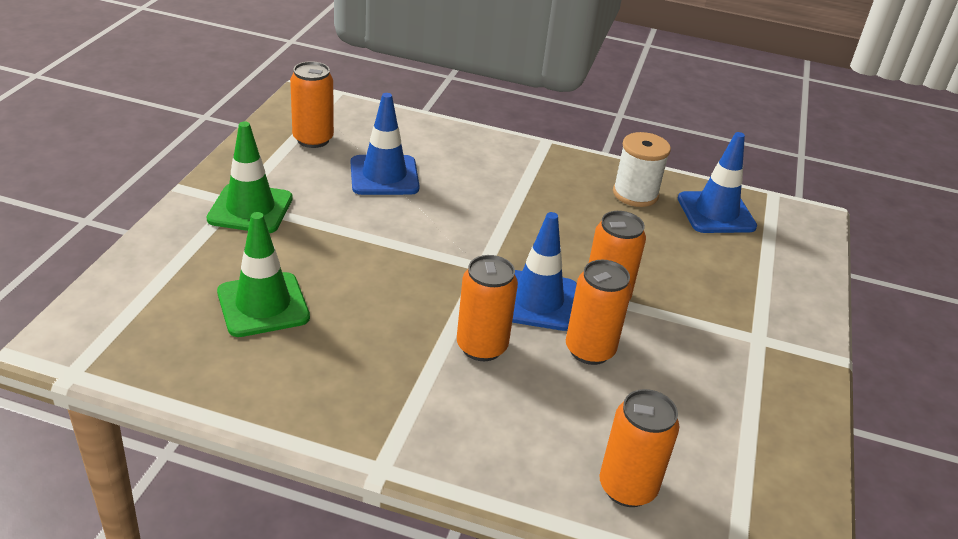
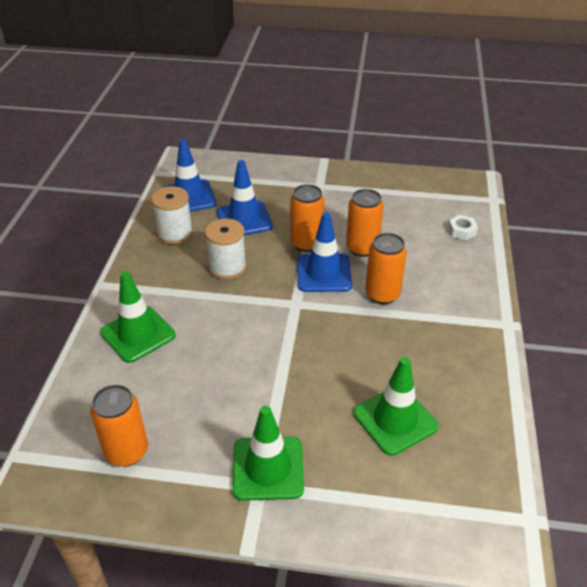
camera: 95 degrees left, 5 degrees up
(384, 176) = (184, 381): blue traffic cone -> blue traffic cone (244, 219)
(462, 156) = (138, 334): none -> green traffic cone
(562, 224) = (227, 267): none -> white spool
(627, 488) = (462, 231): orange can -> white nut

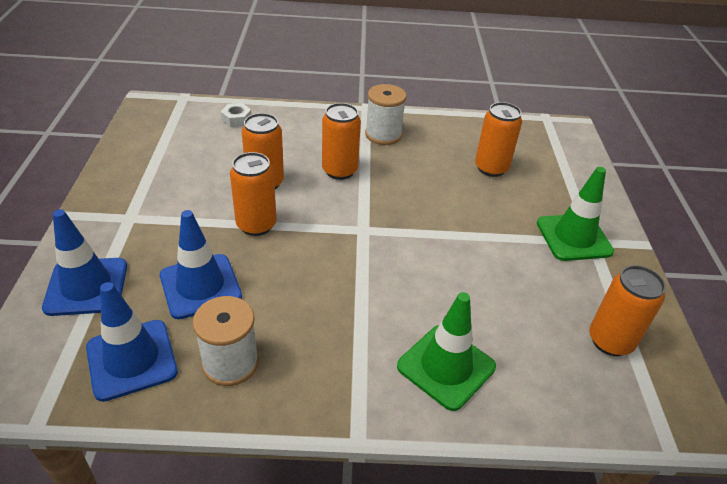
camera: 100 degrees left, 0 degrees up
(227, 267) = (306, 293): white spool -> white spool (383, 135)
(323, 273) = (310, 210): blue traffic cone -> blue traffic cone (86, 286)
(395, 420) = (491, 168): green traffic cone -> orange can

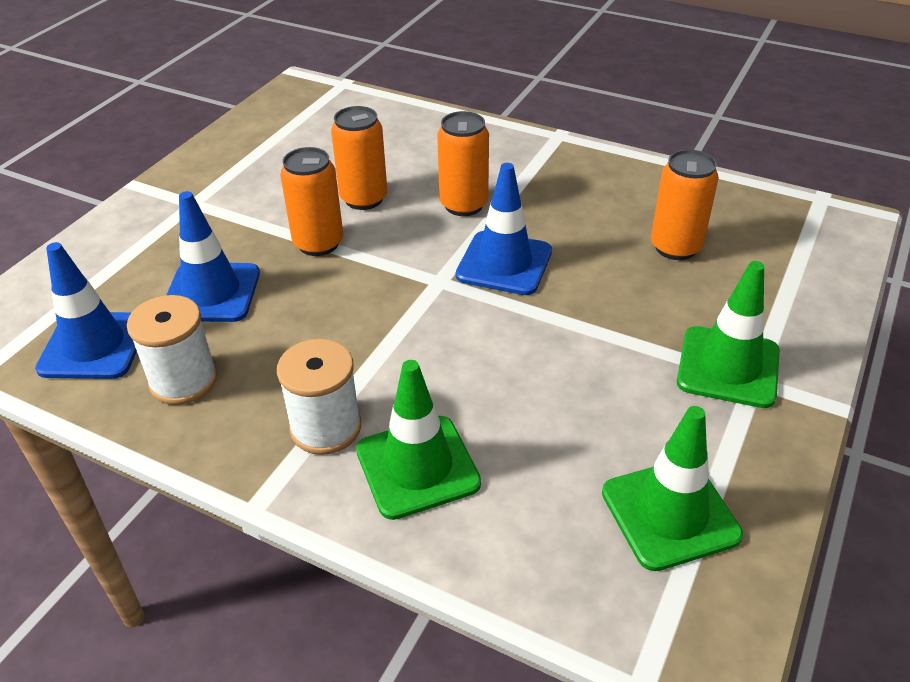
camera: 30 degrees right, 0 degrees up
(86, 286) = (104, 262): blue traffic cone -> blue traffic cone (504, 263)
(236, 119) = (385, 119): white nut -> none
(383, 135) = (555, 173): white spool -> white spool (326, 428)
(610, 341) = (670, 514): orange can -> green traffic cone

